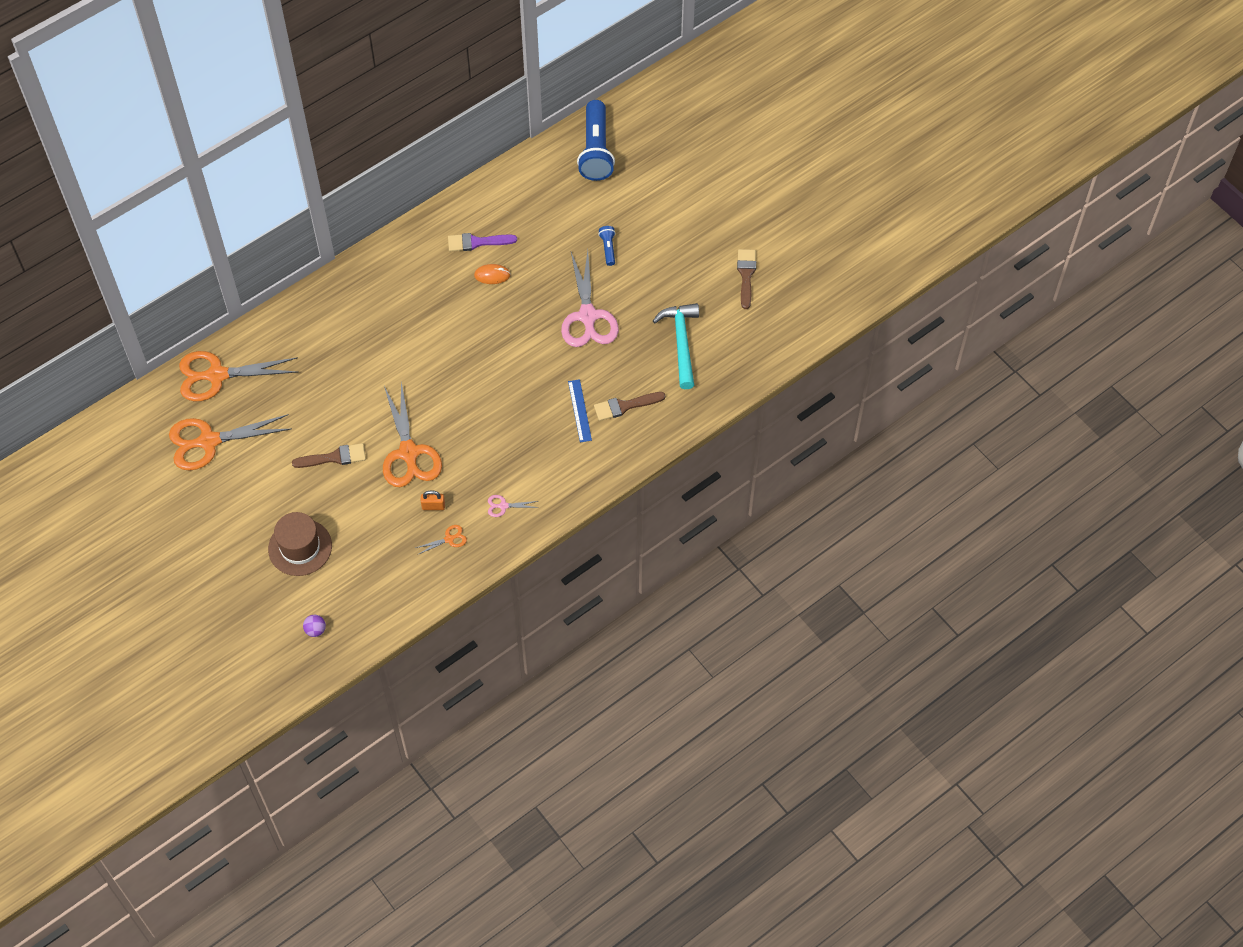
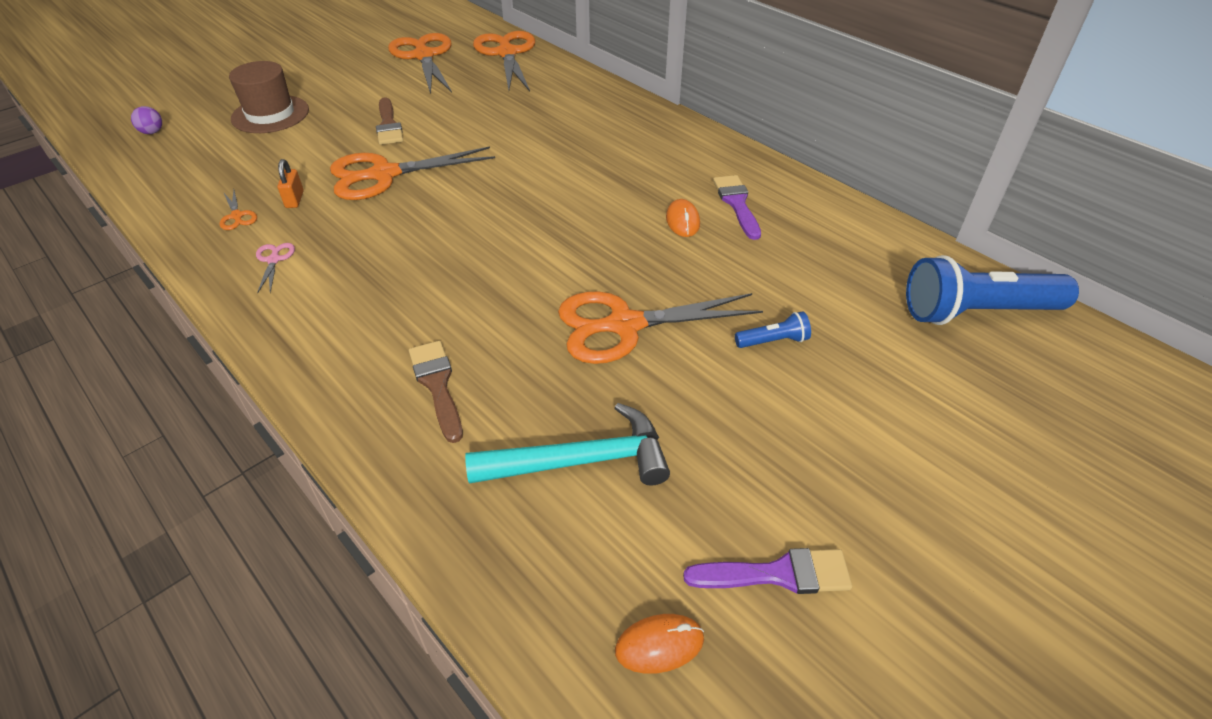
camera: 85 degrees right, 15 degrees down
(579, 410) = (434, 328): blue ruler -> none
(588, 316) = (625, 325): pink scissors -> orange scissors
(746, 275) = (777, 574): brown brush -> purple brush
(774, 321) = (659, 645): none -> orange mouse

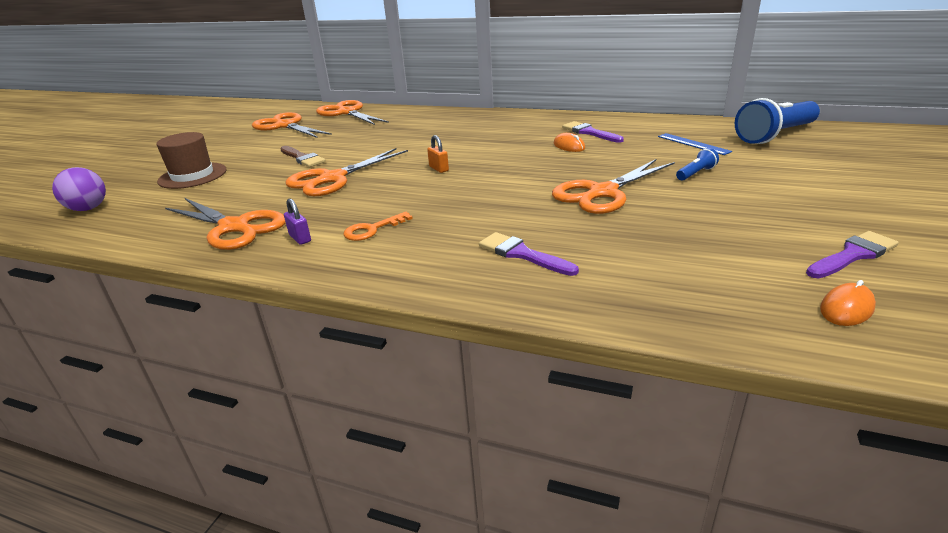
camera: 25 degrees left, 15 degrees down
(152, 132) = (88, 208): purple ball -> purple ball, size x1.73
(237, 216) = (234, 227): orange scissors -> orange scissors, size x2.40
(274, 260) = (300, 238): pink scissors -> purple padlock
(295, 199) = (275, 207): orange padlock -> orange padlock (439, 169)
(344, 277) = (372, 229): none -> orange key
(437, 385) = (522, 254): brown brush -> purple brush
(581, 461) = (670, 253): turquoise hammer -> none
(841, 282) = (693, 144): none -> blue ruler

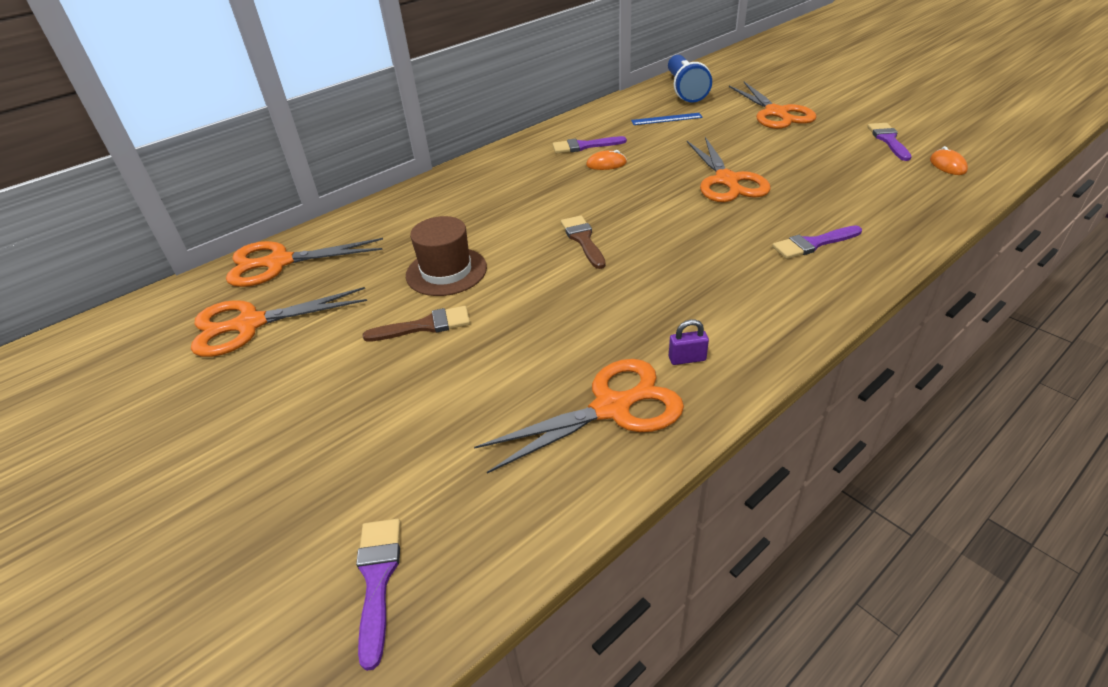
camera: 60 degrees left, 10 degrees up
(88, 208) = (377, 579): purple ball -> purple brush
(192, 176) = (363, 441): brown hat -> brown hat (446, 271)
(333, 178) = (531, 312): orange scissors -> orange scissors (775, 113)
(372, 229) = (703, 308): orange key -> none
(439, 169) = (583, 240): orange padlock -> brown brush
(696, 173) = (726, 138): blue flashlight -> none

